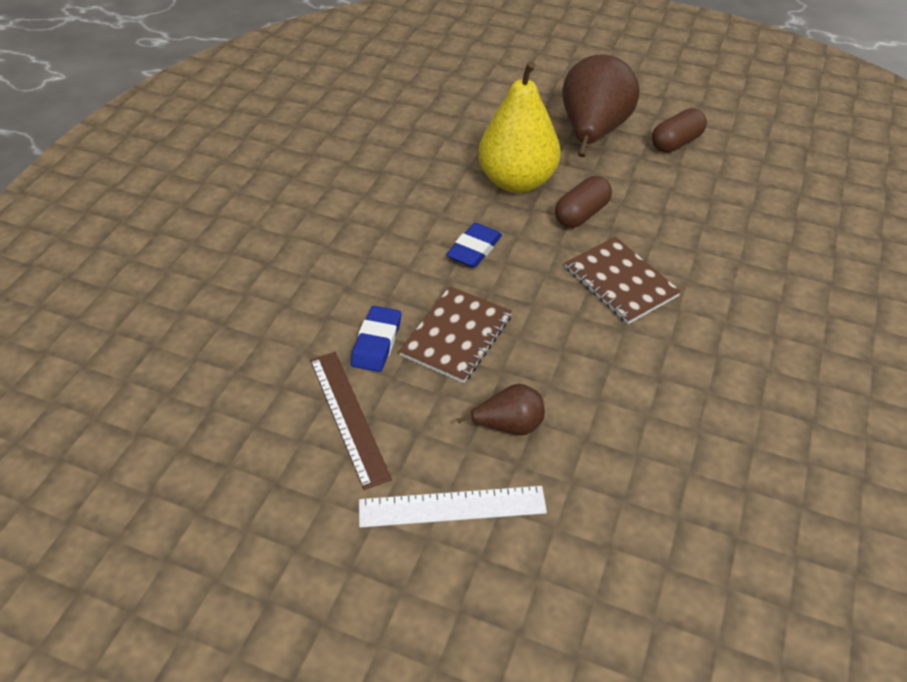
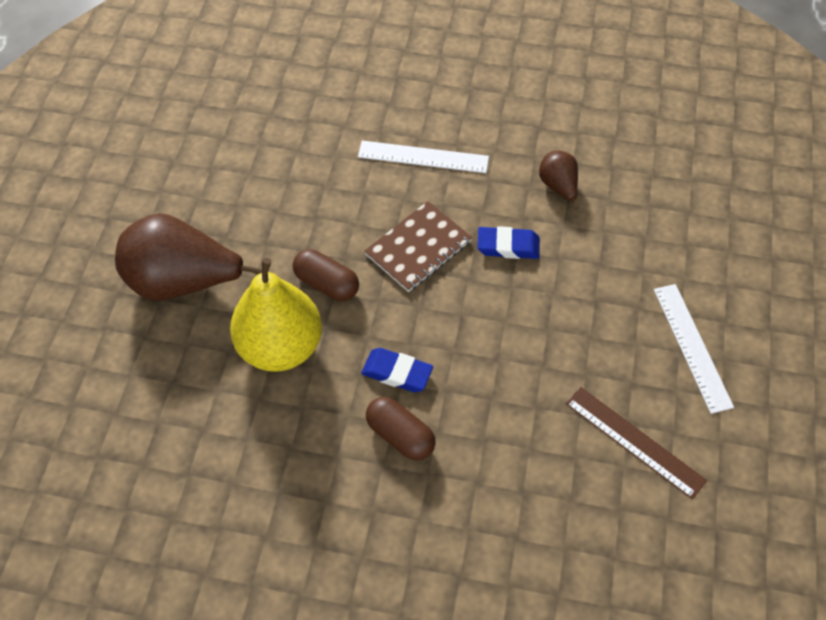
camera: 100 degrees left, 10 degrees up
(348, 417) = (634, 441): brown ruler -> brown ruler turned 75 degrees clockwise
(376, 342) = (543, 437): blue eraser -> blue eraser (508, 246)
(456, 336) = (517, 370): brown notebook -> none
(509, 425) = (603, 317): brown pear -> brown pear (558, 187)
(676, 143) = (197, 207): brown capsule -> brown capsule (400, 435)
(750, 302) = (423, 157): none -> white ruler

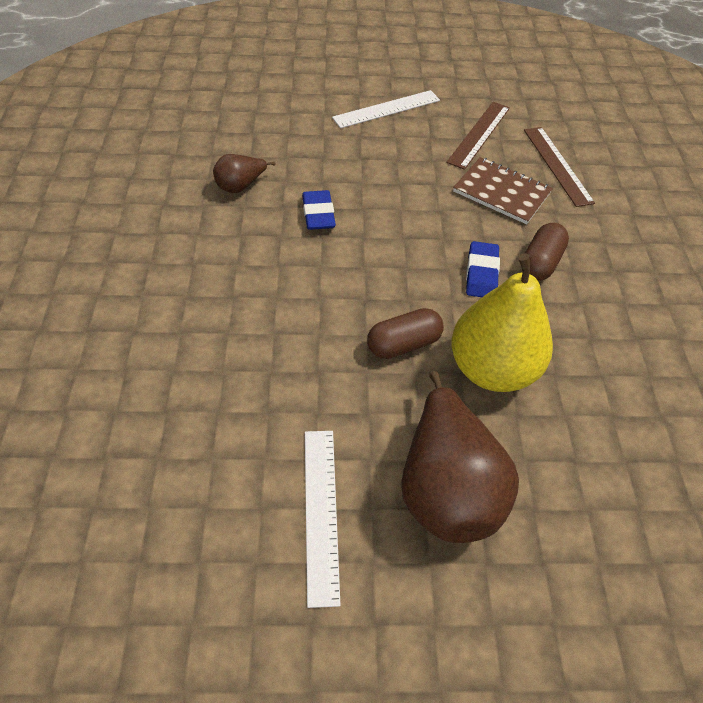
camera: 105 degrees left, 5 degrees down
(326, 284) = (403, 344): brown capsule -> brown capsule turned 45 degrees clockwise
(418, 248) = (337, 277): brown notebook -> brown notebook (501, 192)
(423, 157) = (214, 289): white ruler -> white ruler (321, 512)
(563, 518) = (557, 165): none -> brown ruler

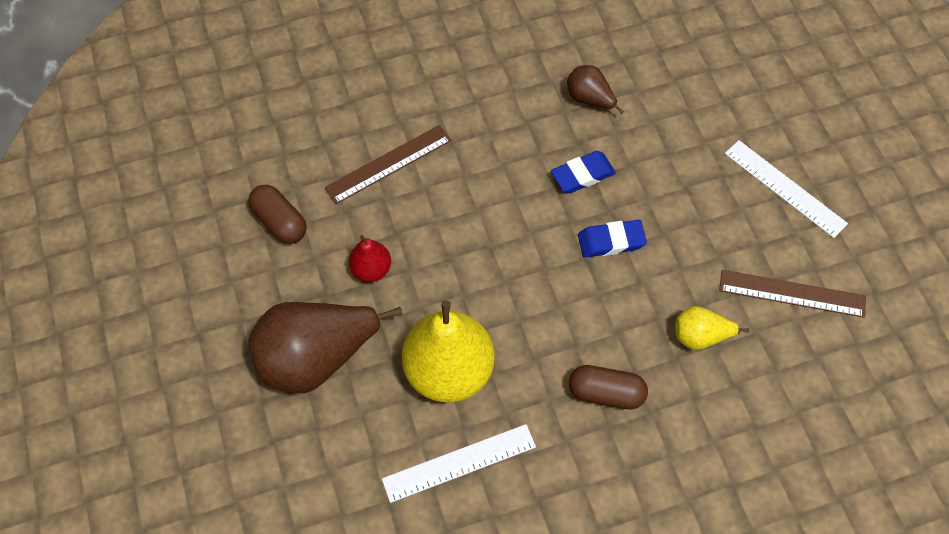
camera: 75 degrees right, 10 degrees up
(321, 512) = (270, 274): white ruler -> white ruler (459, 463)
(353, 405) = (371, 269): none -> red pear
(403, 344) = (449, 290): brown capsule -> brown capsule (280, 222)
(481, 273) = (565, 339): blue eraser -> blue eraser (611, 241)
(501, 192) = (700, 336): brown notebook -> yellow pear
(557, 165) = (780, 389): brown ruler -> brown ruler (388, 164)

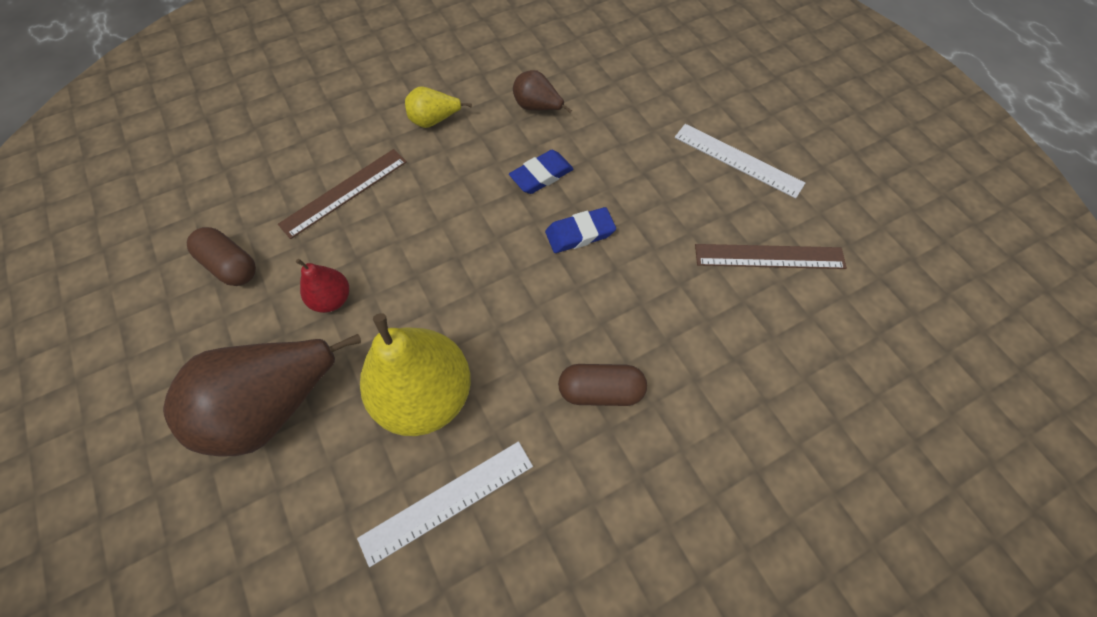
camera: 10 degrees left, 0 degrees up
(700, 336) = (687, 314): yellow pear -> yellow pear (434, 120)

